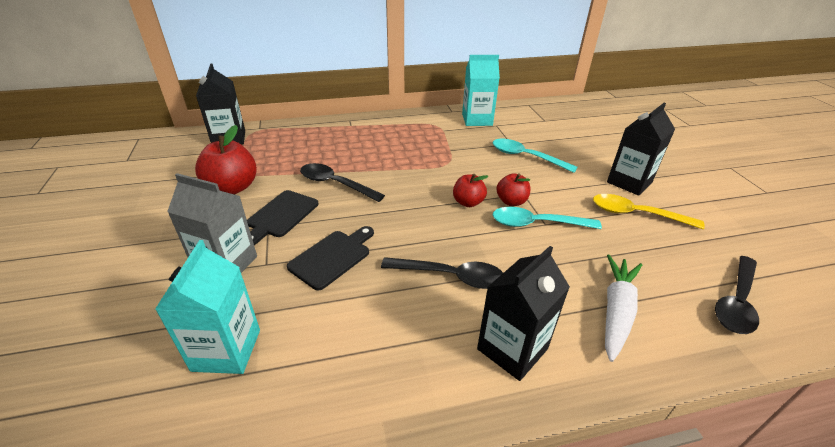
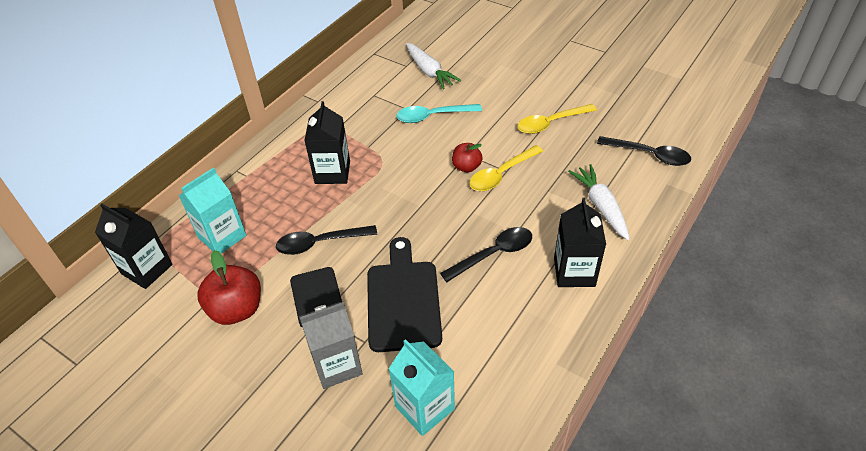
camera: 40 degrees left, 10 degrees up
(332, 257) = (403, 300): black cutting board -> black cutting board, size x1.55
(468, 202) = (439, 188): red apple -> none
(477, 120) = (351, 98): turquoise carton -> turquoise carton (222, 236)
(537, 224) = (501, 174): turquoise spoon -> yellow spoon
(559, 131) = (429, 71): none -> white carrot
(629, 182) = (522, 96): black carton -> black carton (332, 172)
(736, 302) = (649, 155): black spoon -> black spoon turned 60 degrees counterclockwise

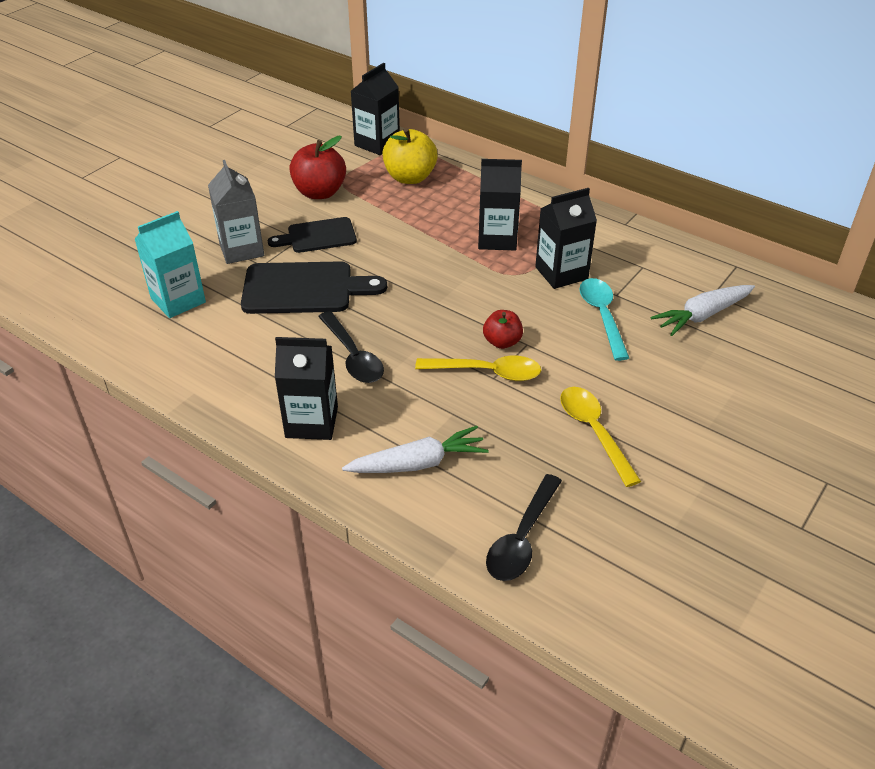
camera: 90 degrees right, 5 degrees down
(222, 236) = (410, 177): turquoise carton -> yellow apple
(320, 243) = (391, 234): black spoon -> none
(381, 136) = (561, 273): none -> black carton
(501, 174) = (486, 372): yellow spoon -> yellow spoon turned 135 degrees clockwise

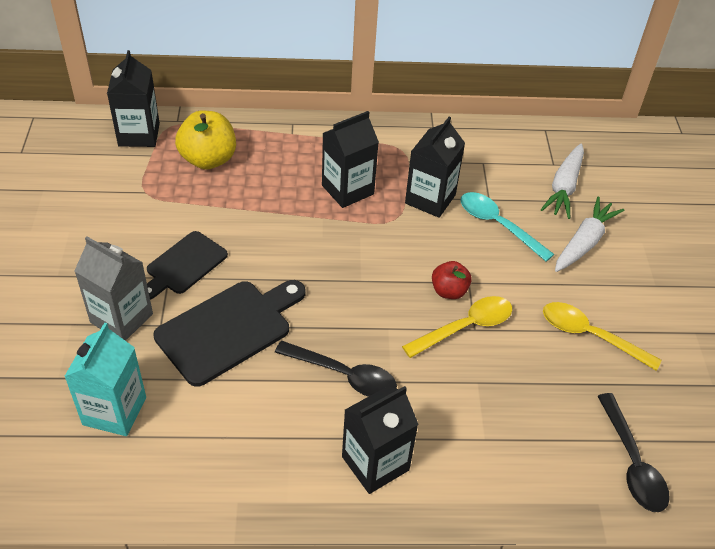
camera: 40 degrees left, 5 degrees up
(319, 192) = (136, 215): red apple -> none
(418, 463) = (497, 447): white carrot -> white carrot (584, 242)

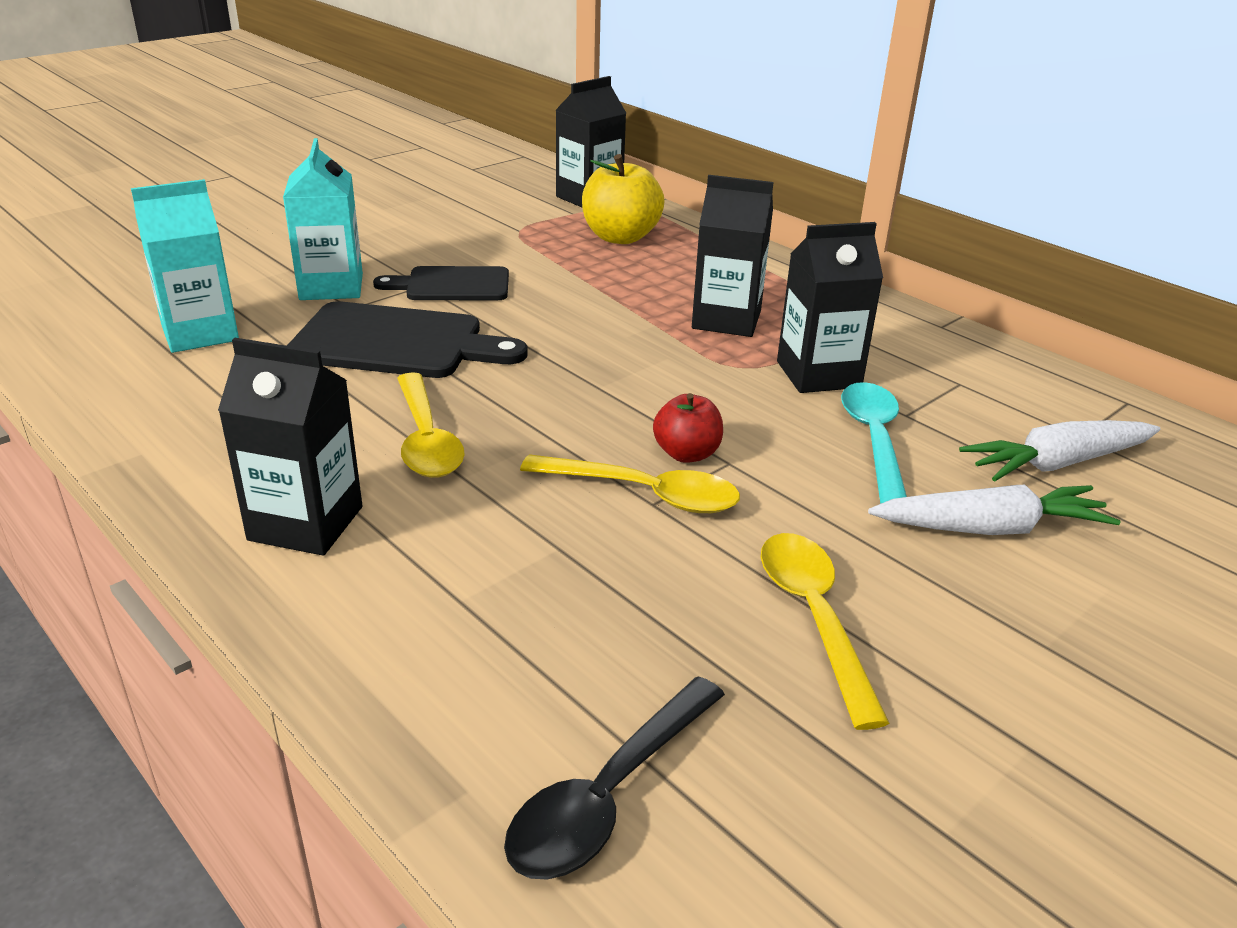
camera: 50 degrees right, 15 degrees down
(121, 318) = (331, 287): grey carton -> turquoise carton
(343, 375) = (426, 439): black spoon -> yellow spoon

